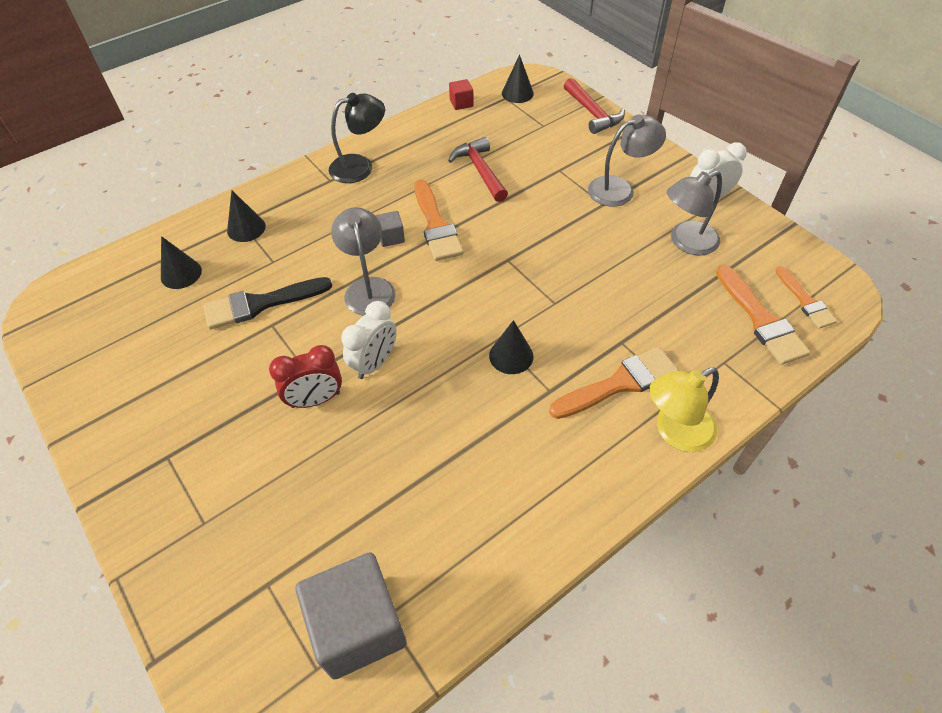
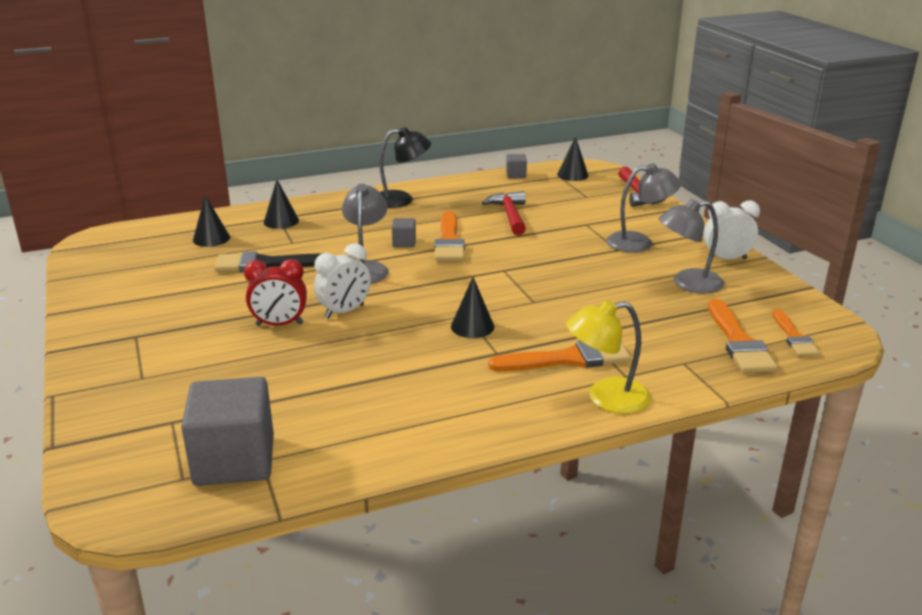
camera: 15 degrees right, 25 degrees down
(461, 103) = (516, 175): red cube -> grey cube

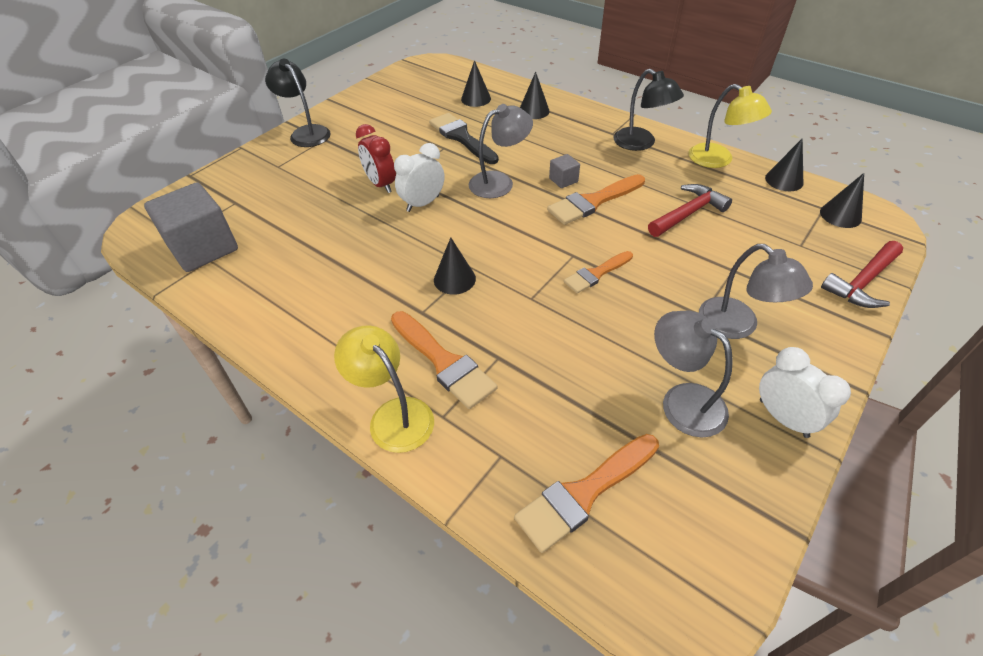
camera: 60 degrees right, 20 degrees up
(101, 344) = (306, 133): none -> black lamp
(344, 311) = (423, 203): white clock -> white clock turned 120 degrees clockwise
(463, 184) = (718, 160): none -> yellow lamp
(516, 175) = (784, 180): grey cube -> black cone
(794, 337) = (642, 551): orange brush -> orange brush (596, 274)

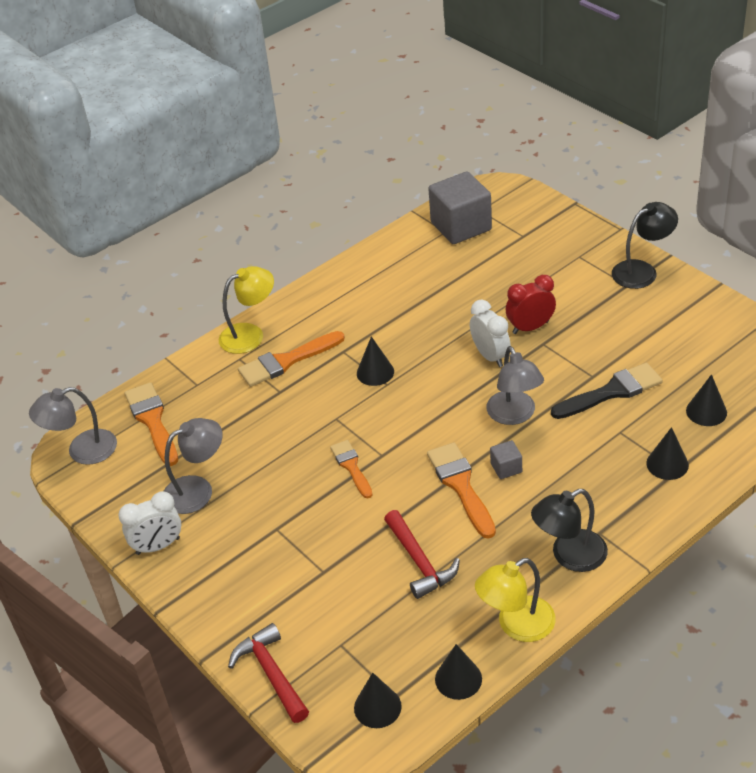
camera: 105 degrees right, 5 degrees down
(738, 325) = (255, 550): grey lamp -> grey lamp (82, 451)

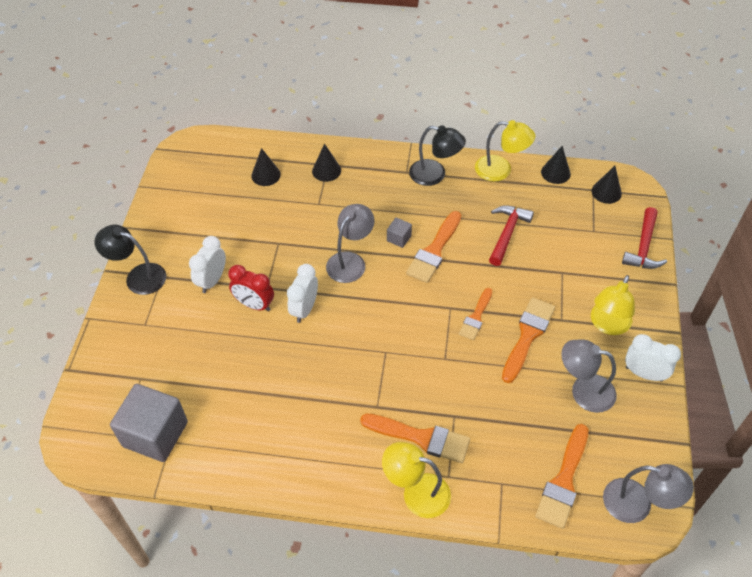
camera: 135 degrees left, 10 degrees up
(230, 560) = (607, 325): none -> yellow lamp
(290, 490) = (527, 336): none -> orange brush
(375, 372) = (380, 368): black cone -> none
(588, 313) = (212, 281): none -> white clock
(611, 392) = (285, 226): black brush -> none

